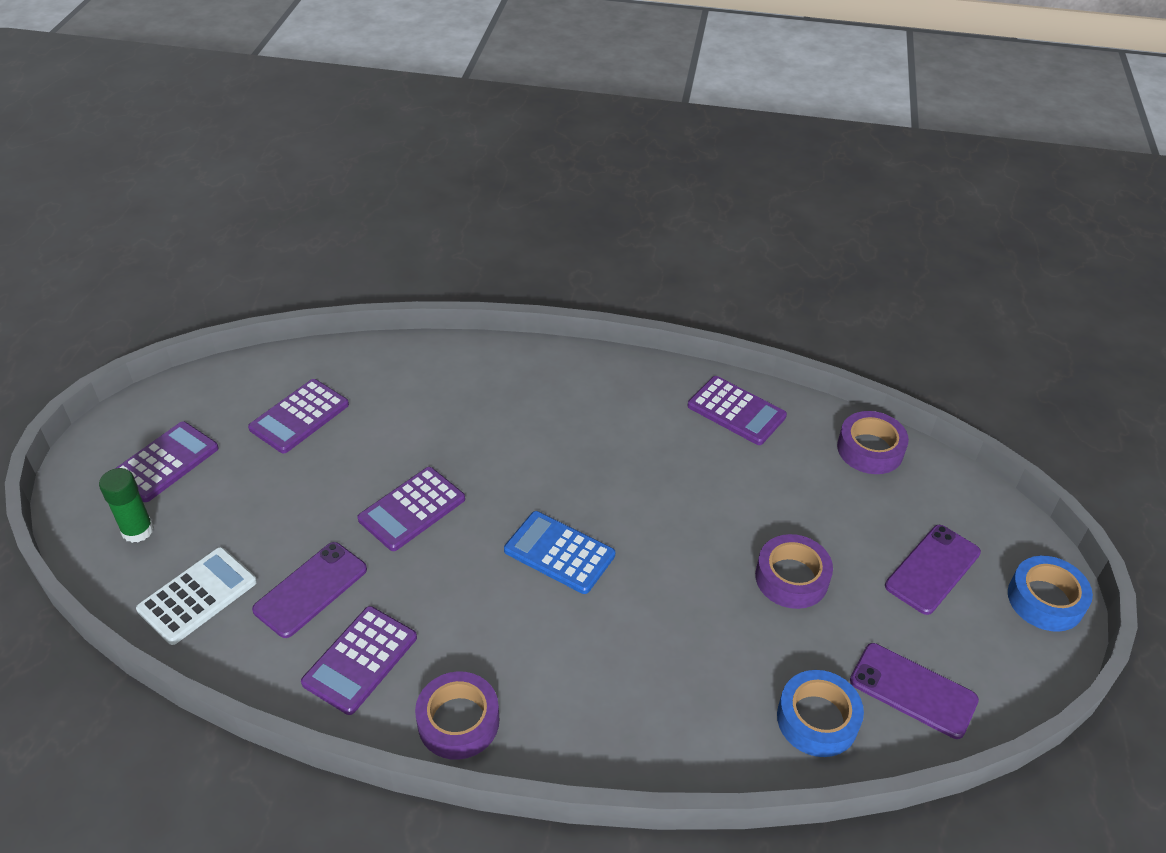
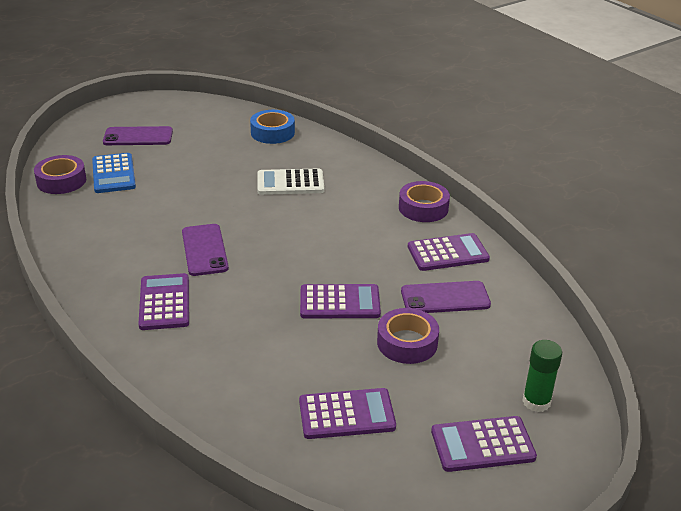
camera: 135 degrees left, 10 degrees down
(197, 596) = (519, 335): white calculator -> white calculator (290, 183)
(559, 553) = (288, 235): blue calculator -> blue calculator (114, 174)
(736, 411) = (81, 235): purple calculator -> purple calculator (164, 302)
(791, 578) = (199, 166): purple tape -> purple tape (407, 343)
(913, 690) = (222, 119): purple phone -> purple phone (204, 250)
(1045, 600) = (120, 109): blue tape -> none

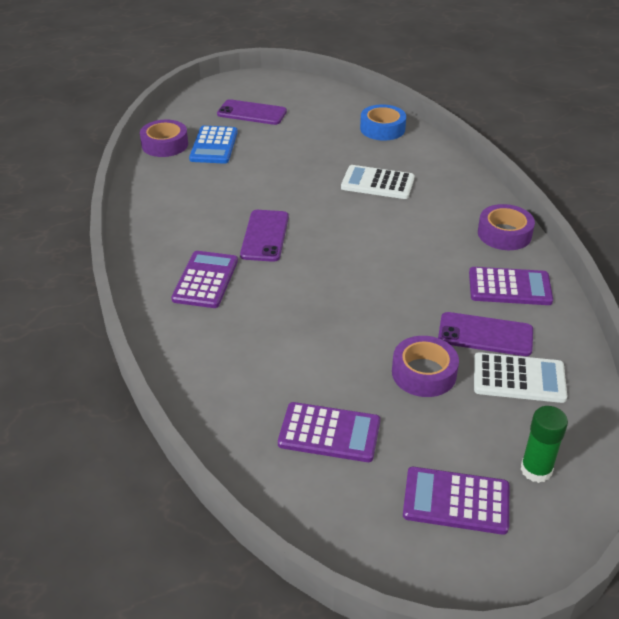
camera: 20 degrees right, 5 degrees up
(339, 302) = (373, 316): purple calculator -> none
(489, 329) = (519, 378): none -> white calculator

